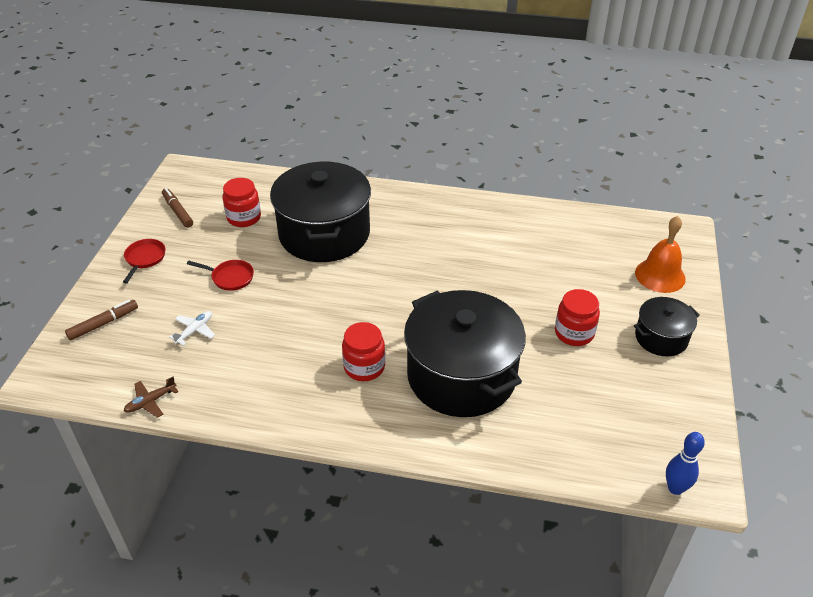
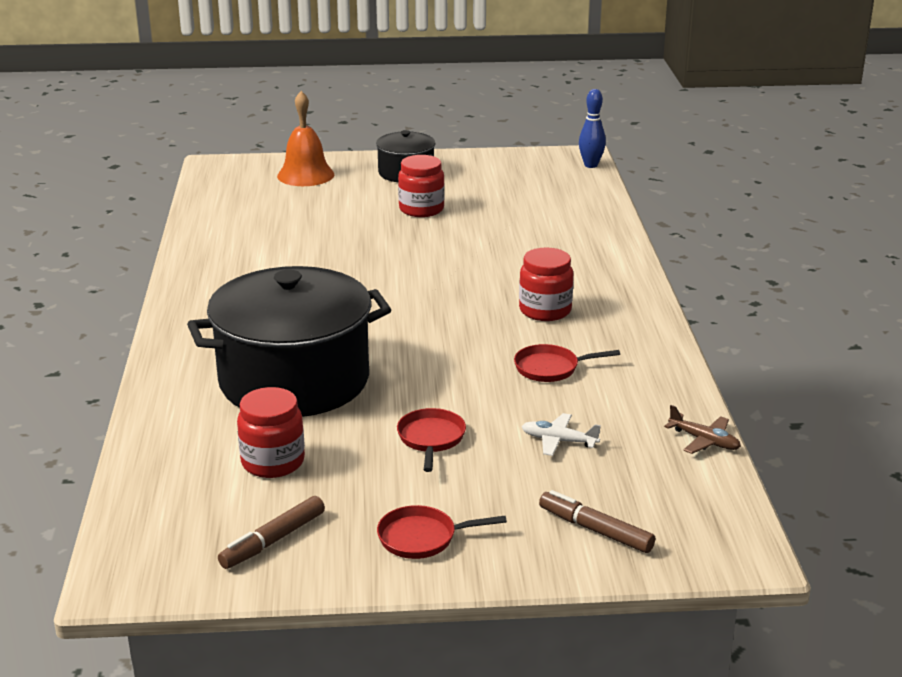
camera: 105 degrees left, 15 degrees down
(280, 349) = (551, 368): none -> red pan
(461, 376) = (521, 257): black pot -> none

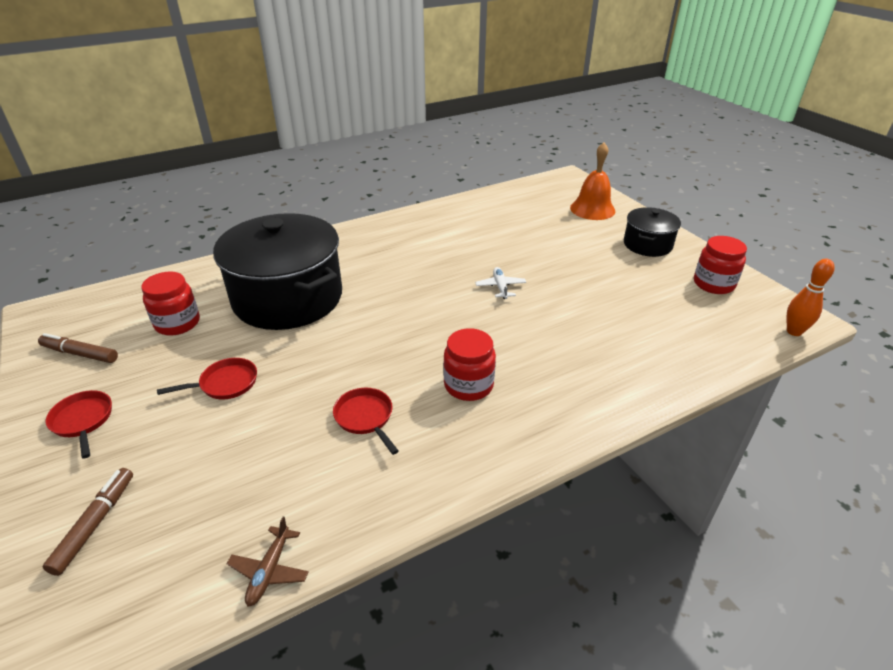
camera: 65 degrees right, 10 degrees up
(421, 209) = (592, 270): red jar -> red jar (713, 284)
(558, 441) = (241, 458): white plane -> white plane (500, 287)
(591, 165) = (794, 331): blue bowling pin -> orange bowling pin

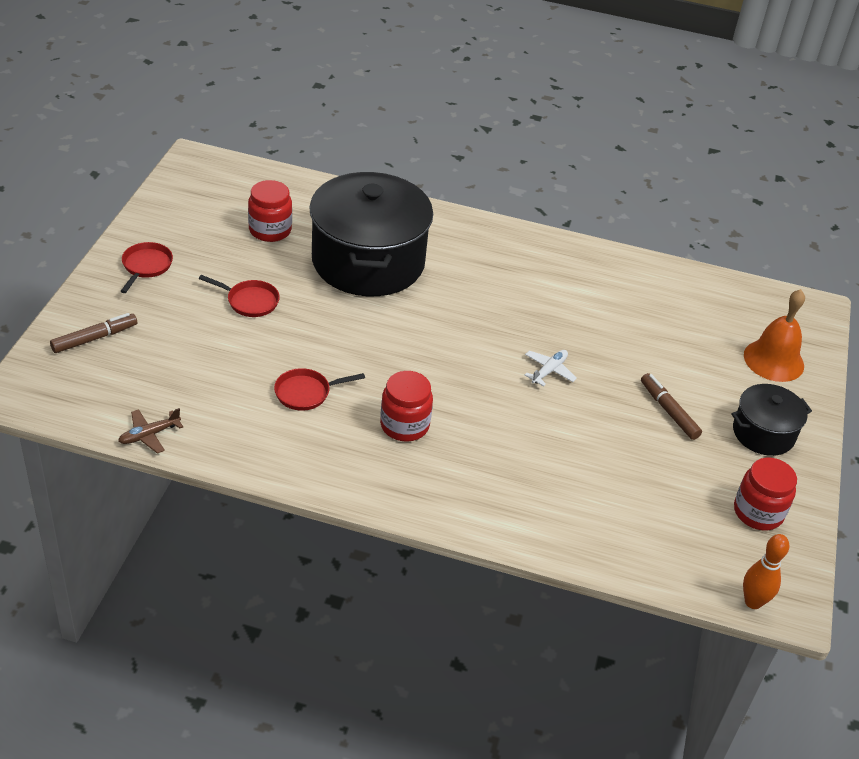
camera: 40 degrees right, 5 degrees up
(80, 354) = (188, 213): brown marker -> brown marker (668, 411)
(365, 418) = (306, 393): red pan -> red pan turned 120 degrees counterclockwise

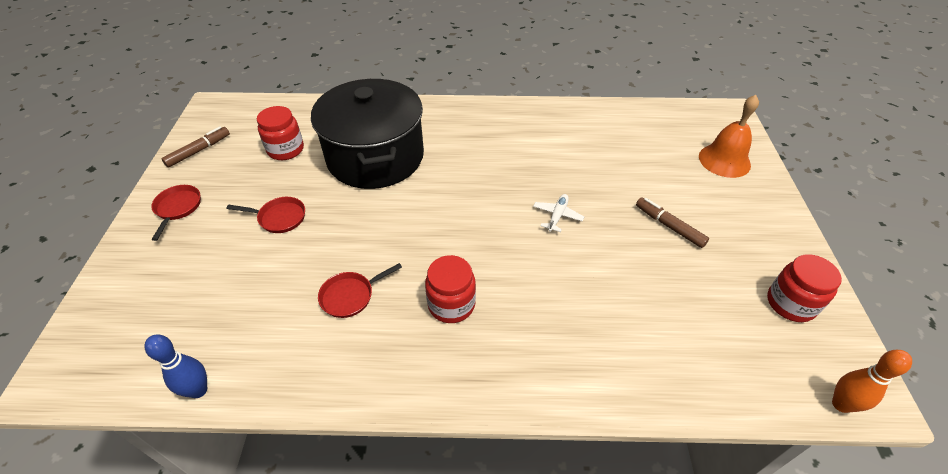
camera: 10 degrees left, 5 degrees up
(94, 338) = (132, 293): brown marker -> brown marker (199, 151)
(149, 435) = (198, 390): brown plane -> blue bowling pin
(763, 433) = (752, 225): black pot -> none

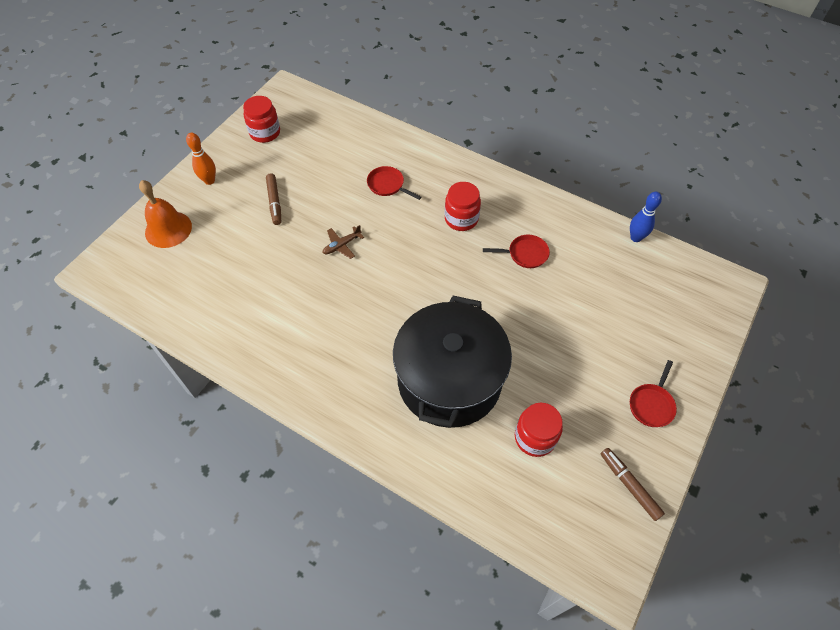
camera: 150 degrees left, 10 degrees up
(199, 151) = (629, 485): brown marker -> brown marker turned 75 degrees clockwise
(279, 218) = (560, 348): red pan -> red pan (388, 185)
(557, 216) = (341, 245): white plane -> brown plane
(841, 404) = (303, 92): orange bowling pin -> orange bowling pin (209, 181)

